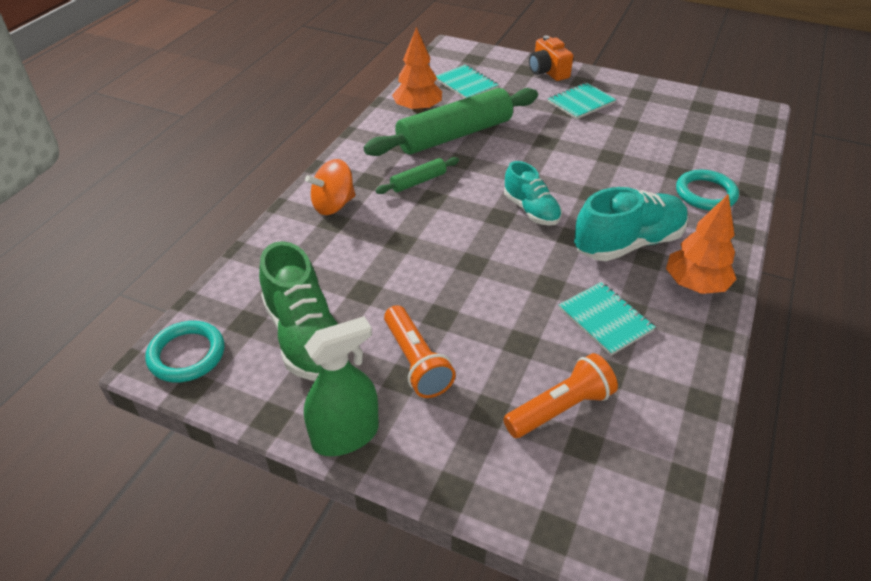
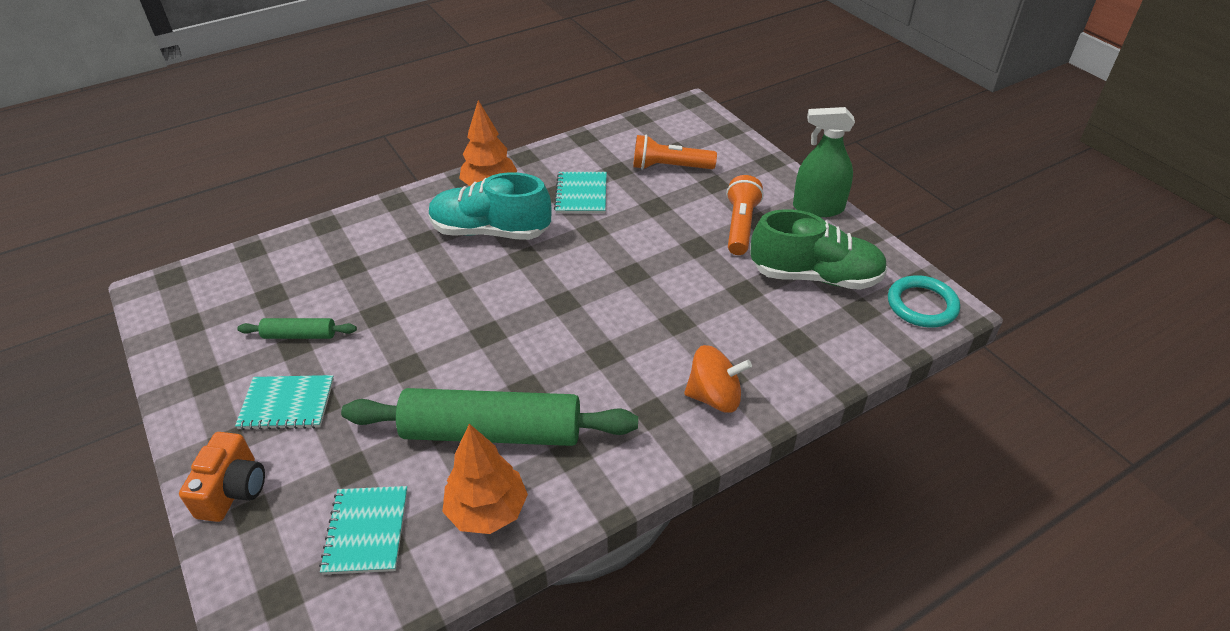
camera: 145 degrees left, 0 degrees up
(305, 337) = (815, 276): green shoe -> green shoe turned 90 degrees clockwise
(418, 182) = (600, 382): green rolling pin -> green rolling pin (300, 335)
(531, 210) = (528, 295): turquoise shoe -> none
(705, 193) = (364, 238): turquoise ring -> none

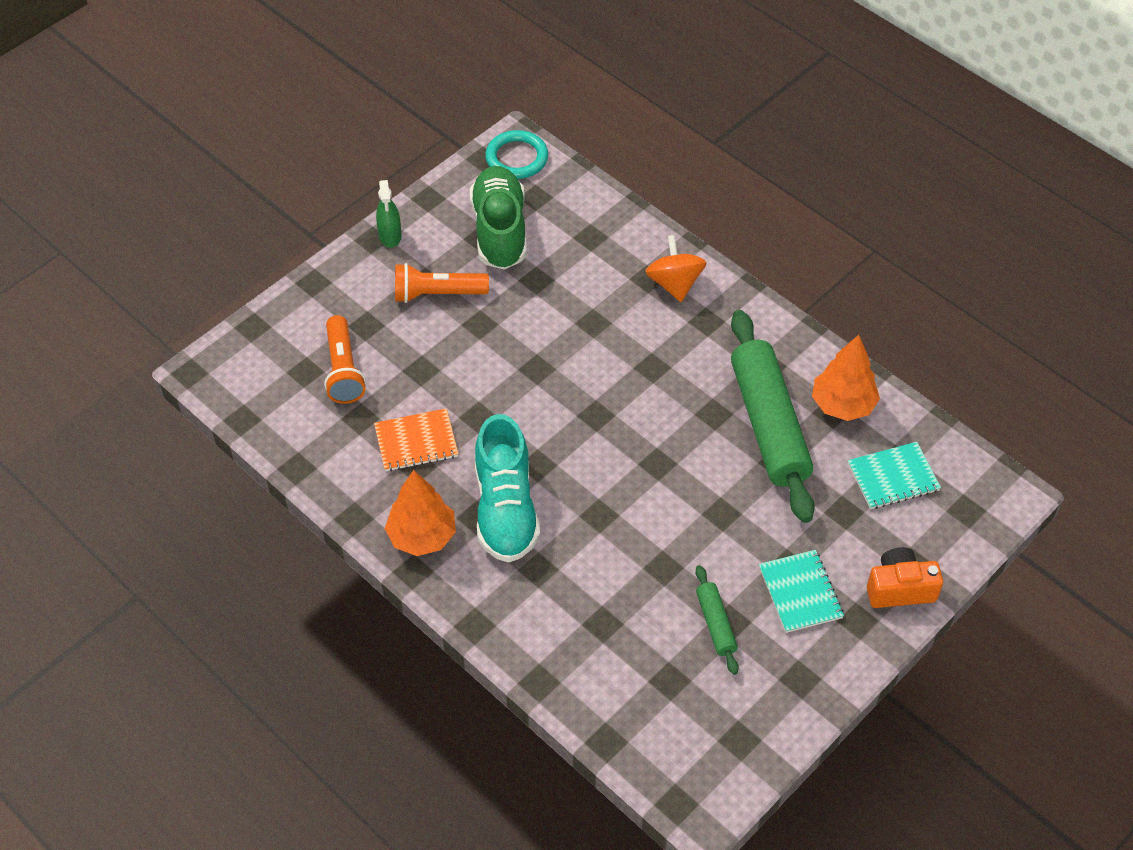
camera: 105 degrees left, 10 degrees up
(581, 194) = (416, 441): turquoise notebook -> orange notebook
(818, 208) = (390, 236): green spray bottle -> green spray bottle, size x0.64

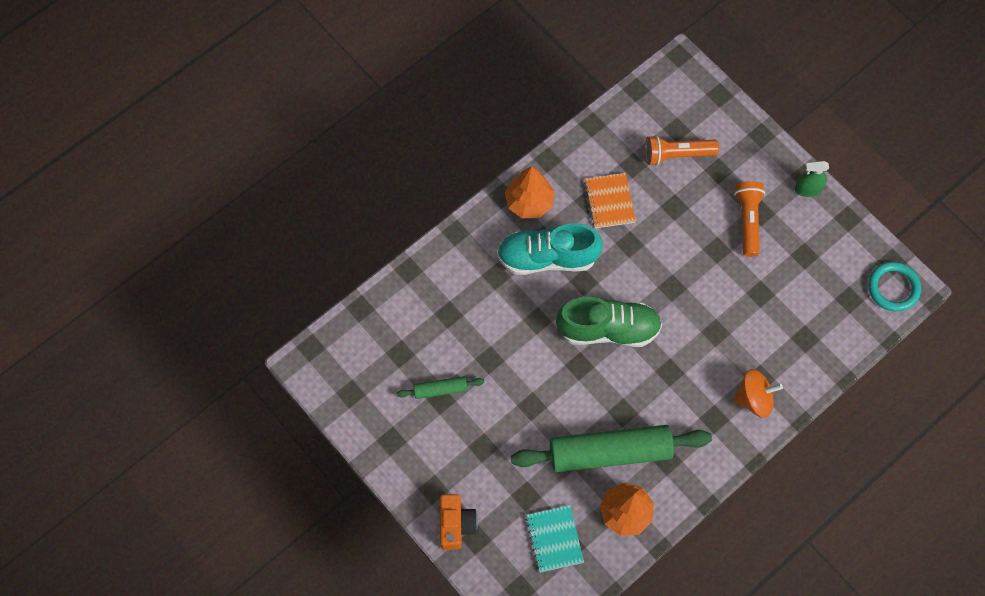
camera: 95 degrees right, 15 degrees up
(500, 230) = (812, 270): green shoe -> green shoe (608, 329)
(800, 592) = (459, 452): turquoise notebook -> none

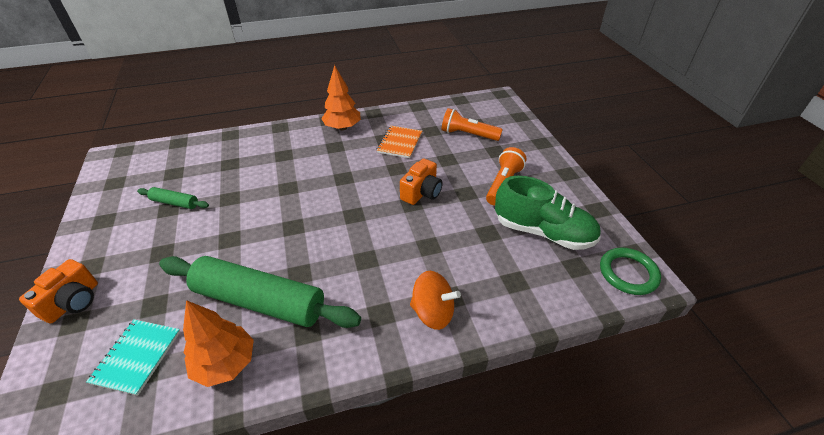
camera: 25 degrees right, 25 degrees down
(547, 257) = (328, 157): turquoise shoe -> none
(608, 329) = (337, 212): green shoe -> green shoe (543, 232)
(674, 268) = (421, 192): none -> orange camera
(807, 189) = (567, 181): green spray bottle -> none
(893, 288) = (628, 273): turquoise ring -> green ring

